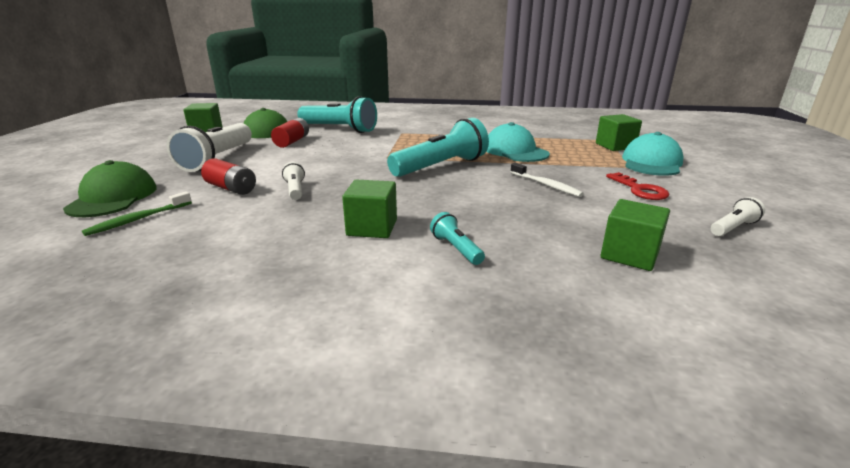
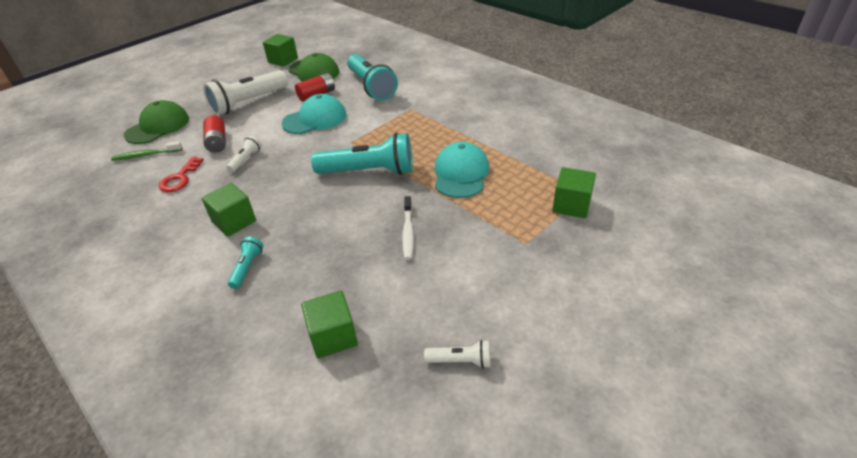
camera: 40 degrees right, 15 degrees up
(640, 190) = (473, 277): red key -> red key (180, 178)
(651, 162) = (559, 246): turquoise cap -> turquoise cap (315, 119)

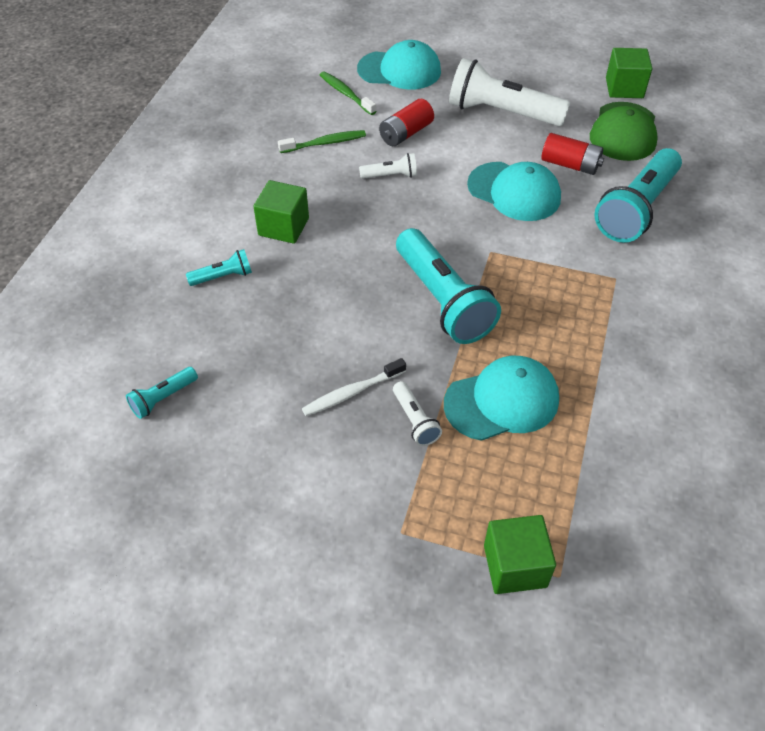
camera: 60 degrees right, 10 degrees up
(158, 127) = (399, 70): green cap -> turquoise cap
(180, 178) = (325, 143): red key -> green toothbrush
(333, 336) = (163, 398): green cube -> turquoise flashlight
(461, 361) = (175, 531): white flashlight -> white flashlight (415, 420)

